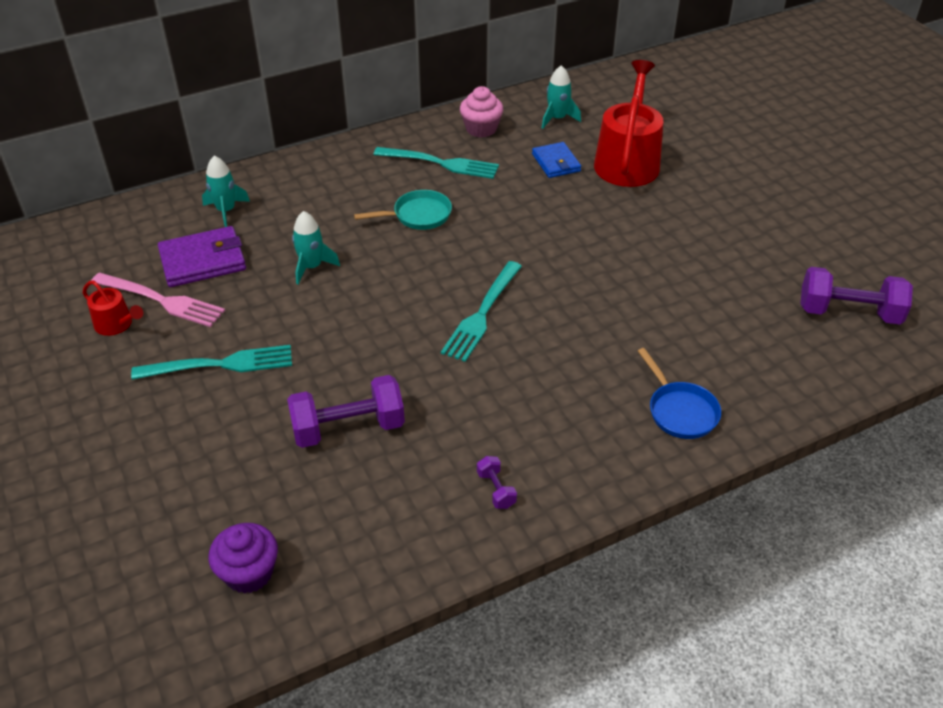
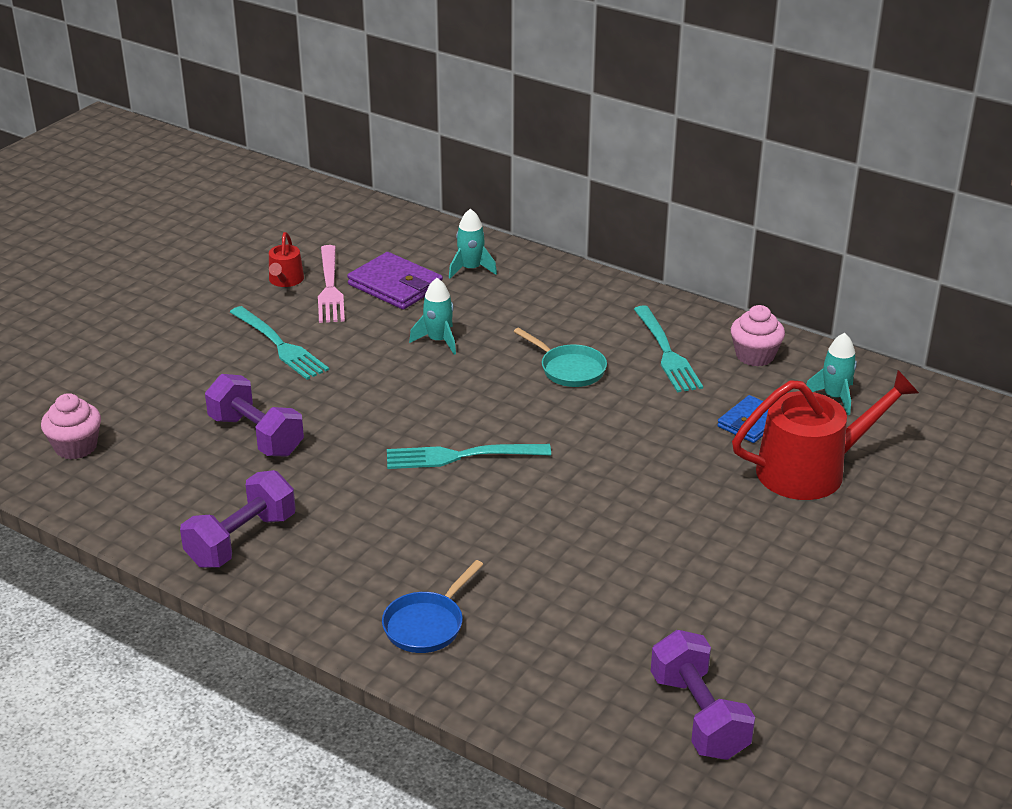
camera: 60 degrees right, 10 degrees down
(249, 573) = (76, 447): purple cupcake -> pink cupcake
(496, 490) = (241, 540): purple dumbbell -> purple dumbbell, size x2.17

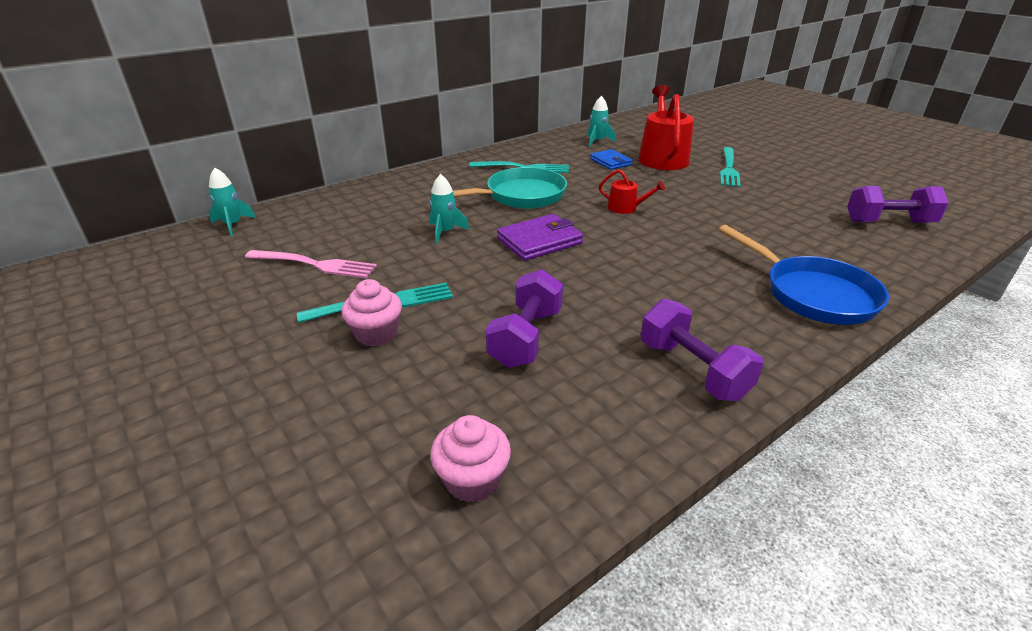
camera: 70 degrees left, 0 degrees up
(256, 436) = (526, 338): purple dumbbell -> purple dumbbell turned 45 degrees counterclockwise
(285, 280) = (274, 284): red watering can -> red watering can (626, 208)
(395, 285) = (347, 236): purple wallet -> purple wallet (539, 241)
(427, 624) = (812, 294): blue pan -> blue pan, size x1.69
(461, 456) = (605, 248): turquoise fork -> turquoise fork (729, 168)
(471, 269) = (358, 205): turquoise rocket -> turquoise rocket (233, 225)
(569, 369) = (520, 196): turquoise pan -> turquoise pan, size x1.69
(755, 356) = (544, 149): pink cupcake -> pink cupcake (376, 334)

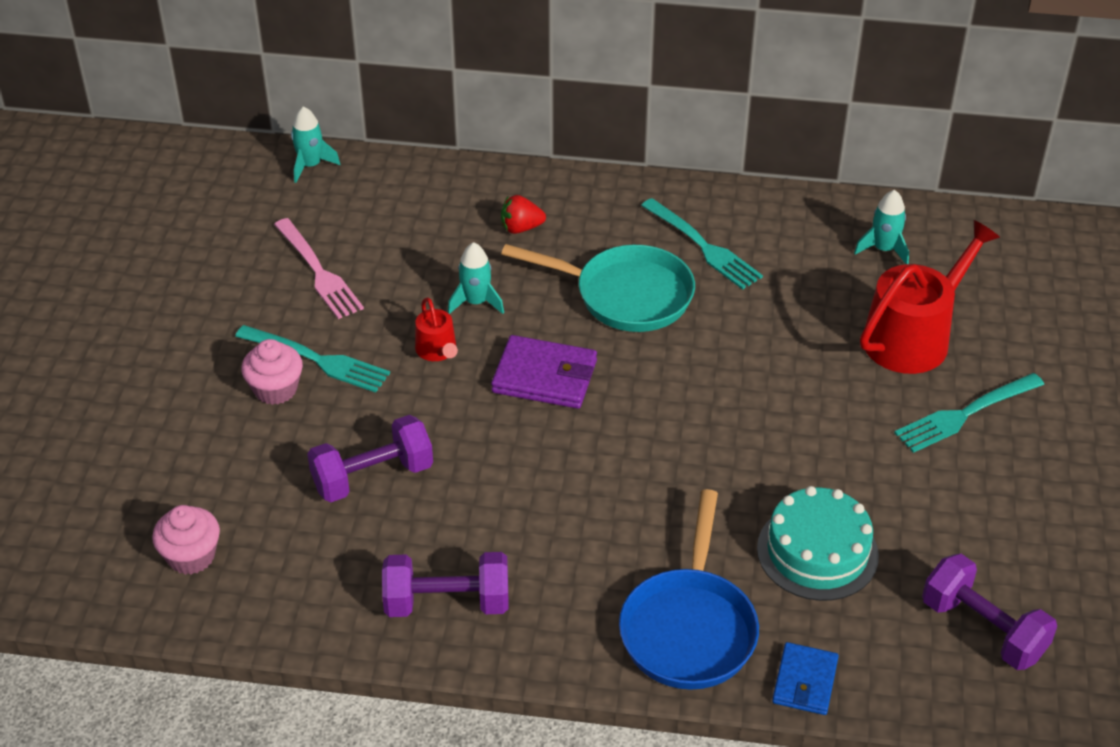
camera: 45 degrees right, 10 degrees up
(419, 197) = (521, 228): none -> red strawberry
(610, 162) = (829, 302): blue wallet -> blue wallet (804, 681)
(626, 208) = (709, 391): red watering can -> red watering can (437, 350)
(692, 370) = (447, 603): purple dumbbell -> purple dumbbell turned 75 degrees clockwise
(786, 234) = (817, 552): none -> turquoise cake

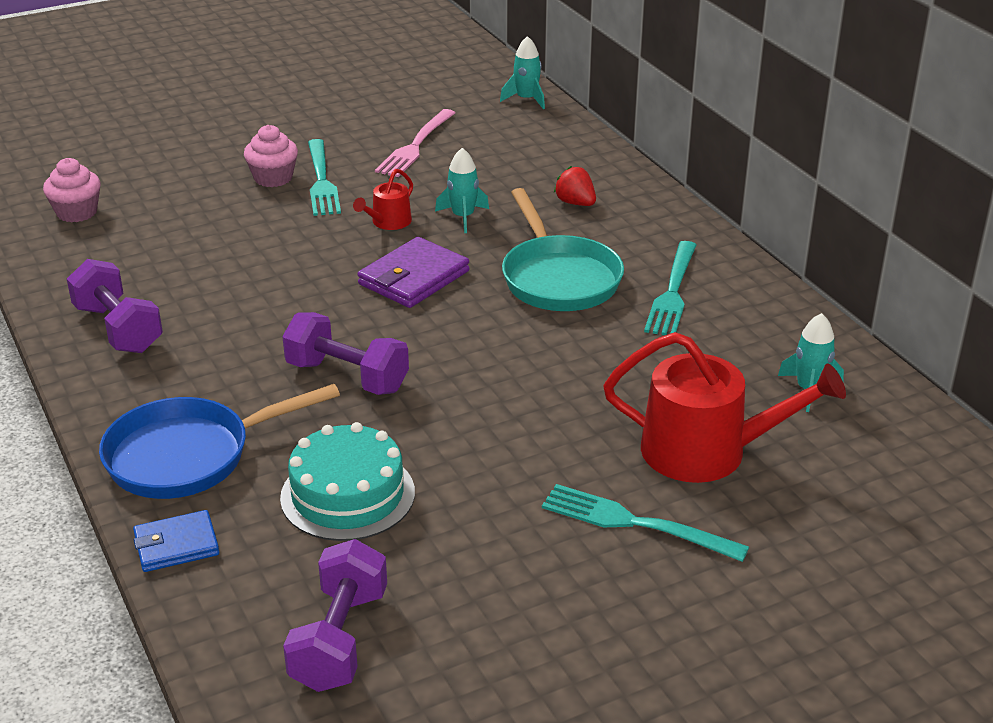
camera: 55 degrees right, 10 degrees down
(373, 477) = (222, 248): purple dumbbell -> purple dumbbell (347, 377)
(544, 377) = (413, 278): purple wallet -> purple wallet turned 60 degrees clockwise

